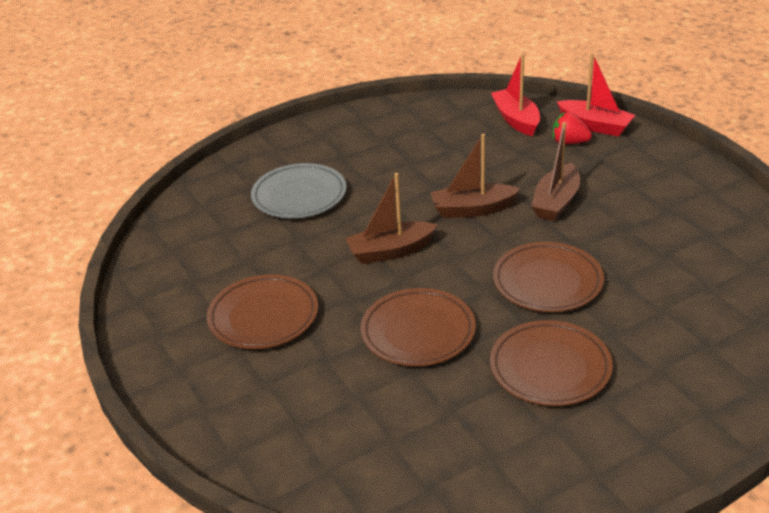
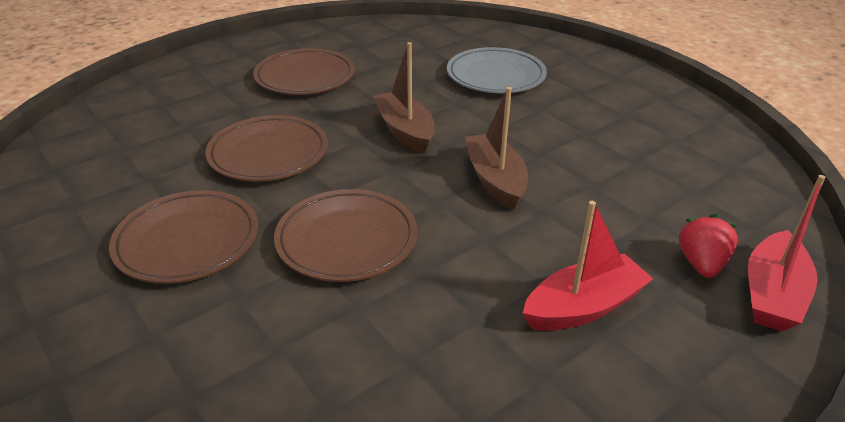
camera: 80 degrees right, 0 degrees up
(516, 119) = (739, 211): red boat -> red boat (584, 307)
(556, 202) = (529, 249): brown boat -> none

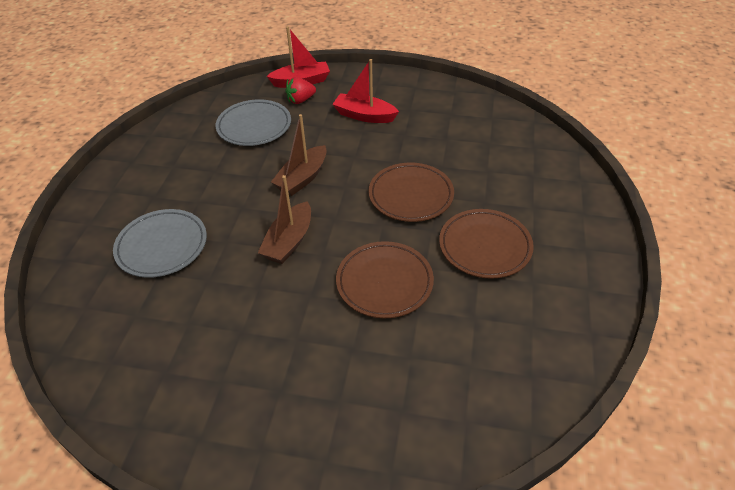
camera: 130 degrees left, 10 degrees up
(305, 77) = (266, 355): brown plate -> none
(660, 193) = (254, 126): none -> grey plate

